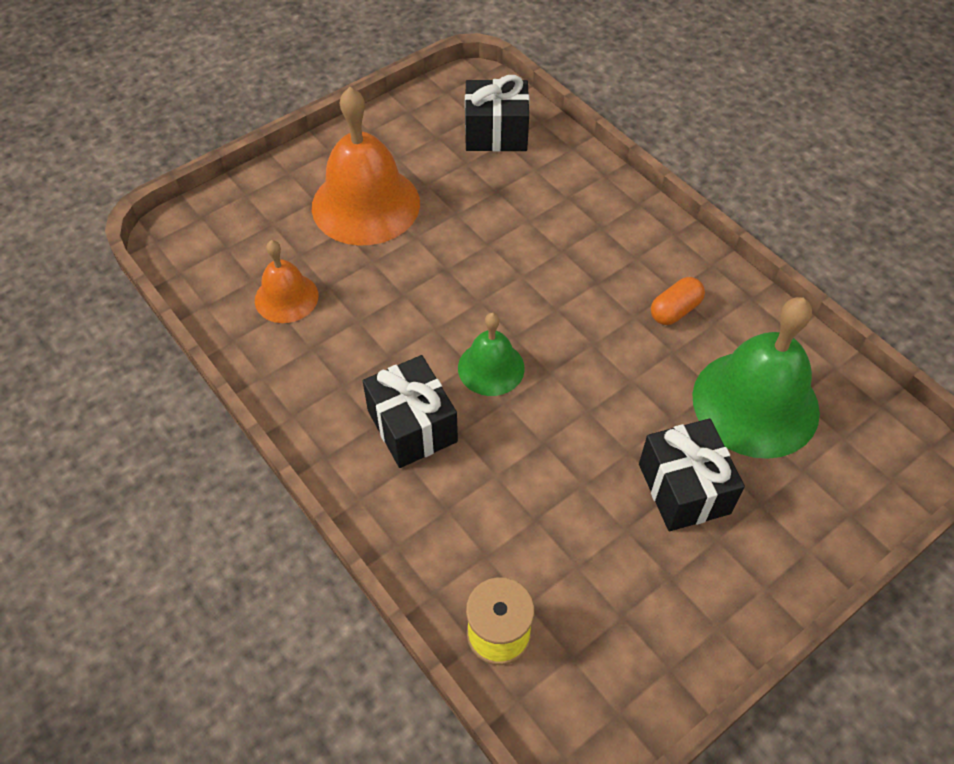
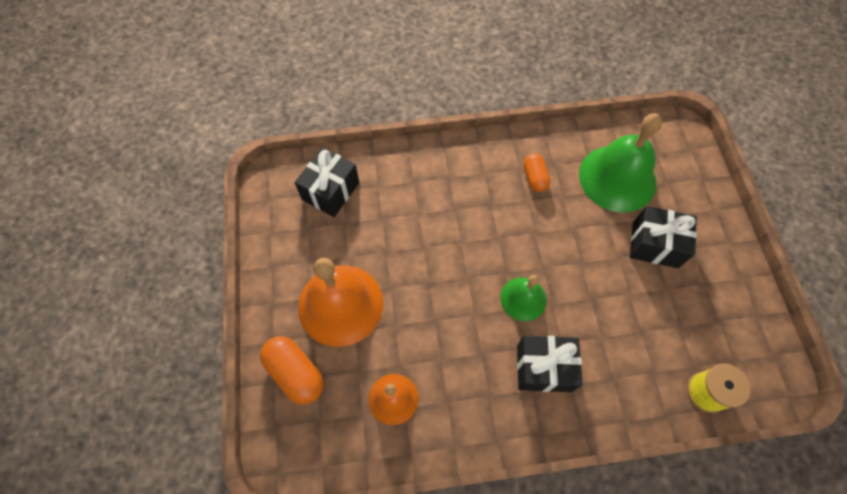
camera: 60 degrees left, 10 degrees up
(266, 205) = (295, 373): none -> orange capsule

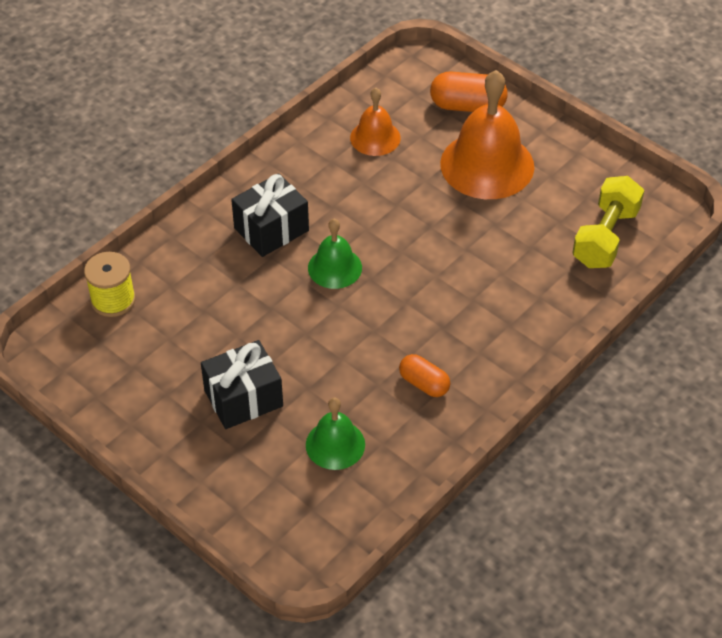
camera: 140 degrees right, 15 degrees down
(330, 191) = (605, 237): black gift -> yellow dumbbell
(617, 178) = (335, 444): green bell -> green bell, size x0.55

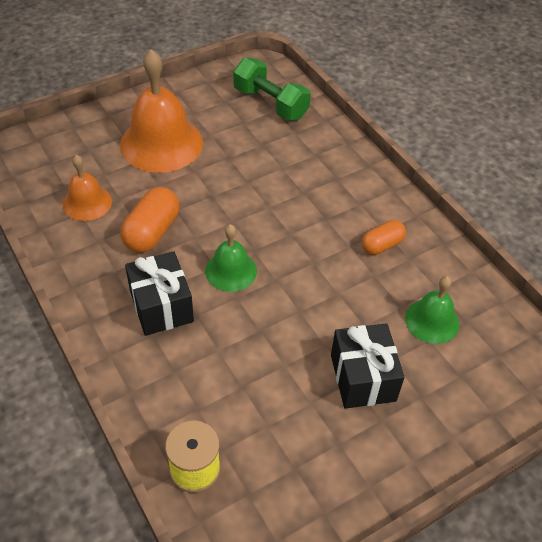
camera: 75 degrees left, 0 degrees up
(467, 106) = (87, 136): orange capsule -> orange capsule (152, 232)
(605, 237) = (270, 103): yellow dumbbell -> green dumbbell

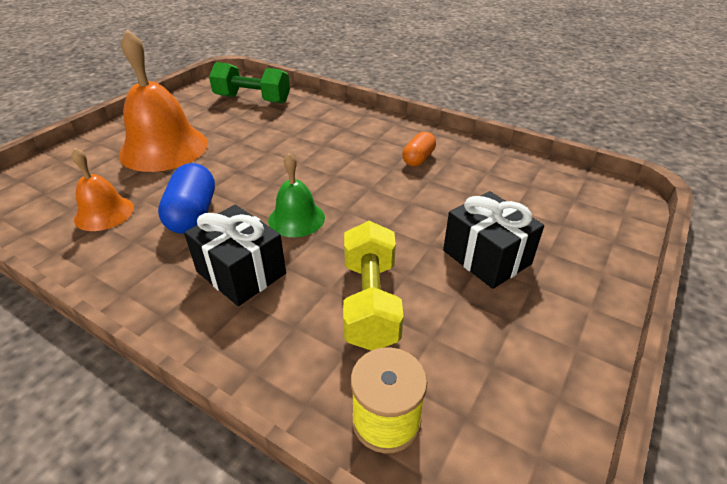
camera: 25 degrees left, 10 degrees down
(152, 232) = (193, 214): orange capsule -> blue capsule
(241, 376) = (370, 302): none -> yellow dumbbell
(432, 321) = (504, 194): green bell -> none

